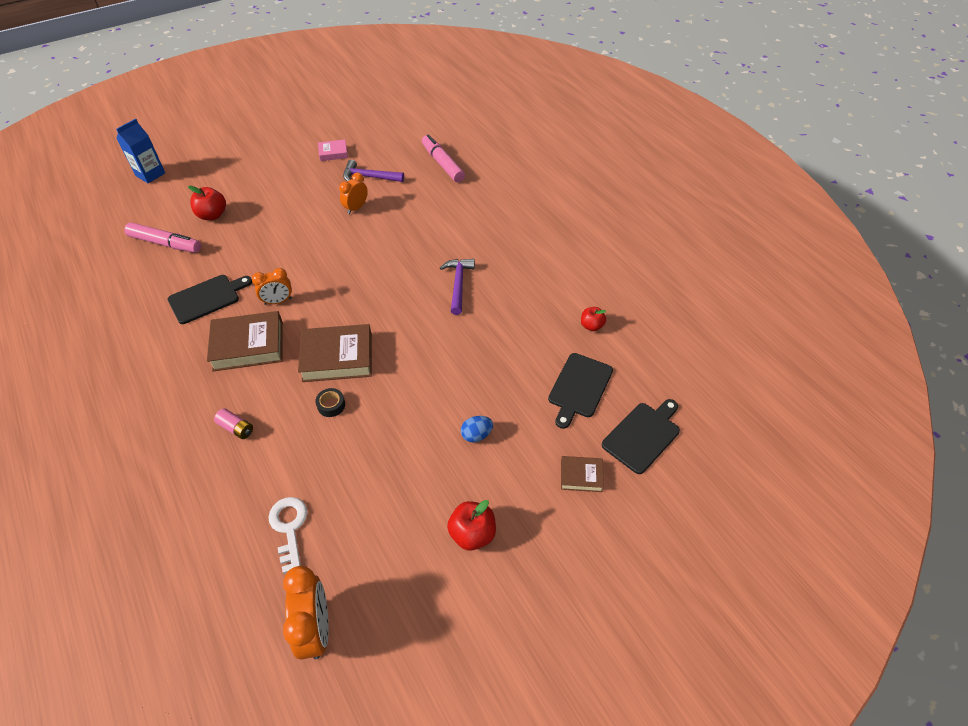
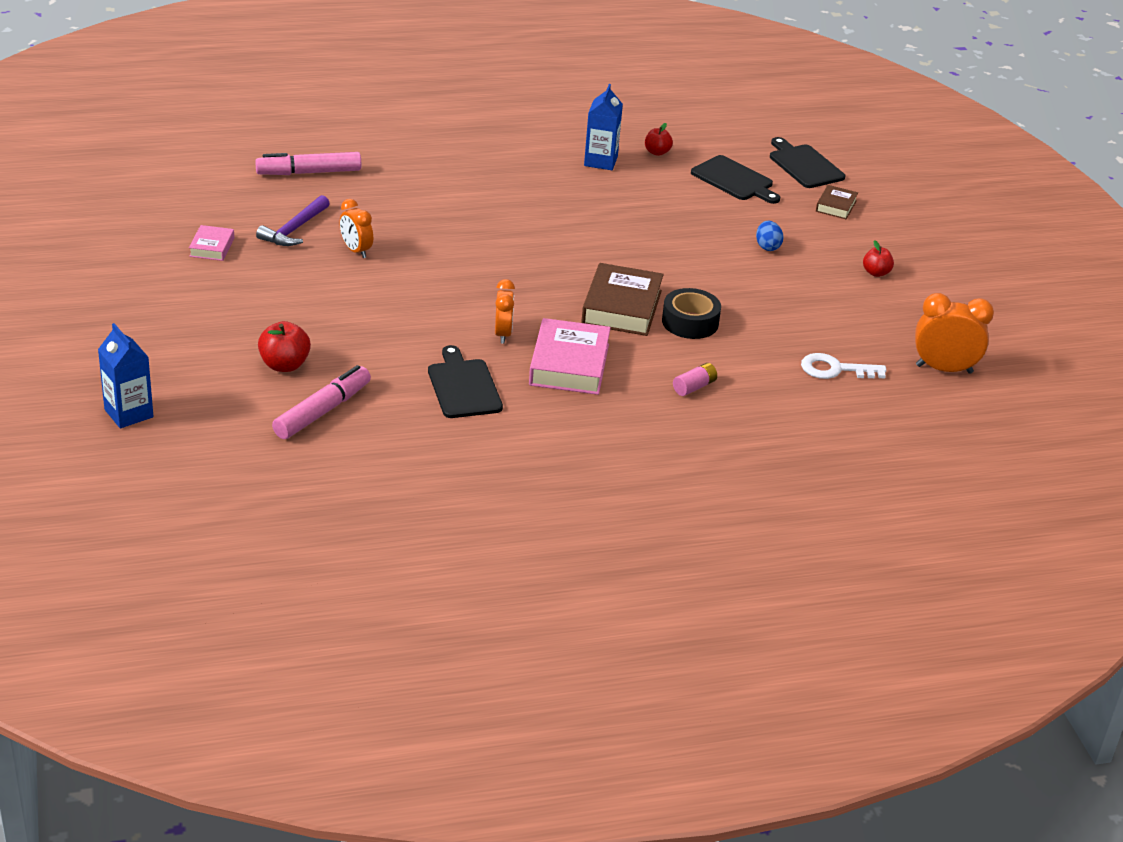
camera: 75 degrees left, 15 degrees down
(248, 346) = (569, 364): brown book -> pink book
(331, 405) = (690, 322): black tape -> black tape, size x1.76
(458, 284) = (548, 211): purple hammer -> none
(472, 534) = (876, 273): red apple -> red apple, size x0.66
(552, 295) = (600, 161): none -> blue carton

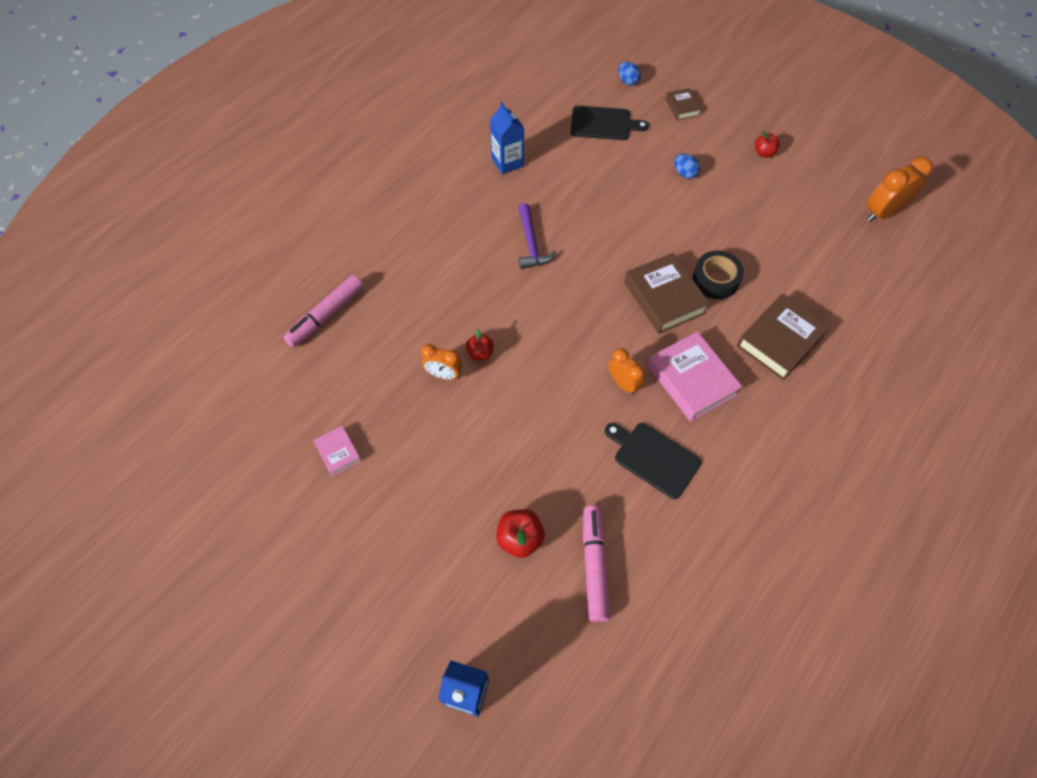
camera: 35 degrees left, 25 degrees up
(294, 229) = (378, 385): purple hammer -> purple hammer (531, 244)
(657, 152) = (532, 129): red apple -> red apple (480, 353)
(694, 387) = (780, 340): pink battery -> brown book
(804, 165) = (628, 81): black cutting board -> blue egg
(835, 369) = (832, 259): white key -> none

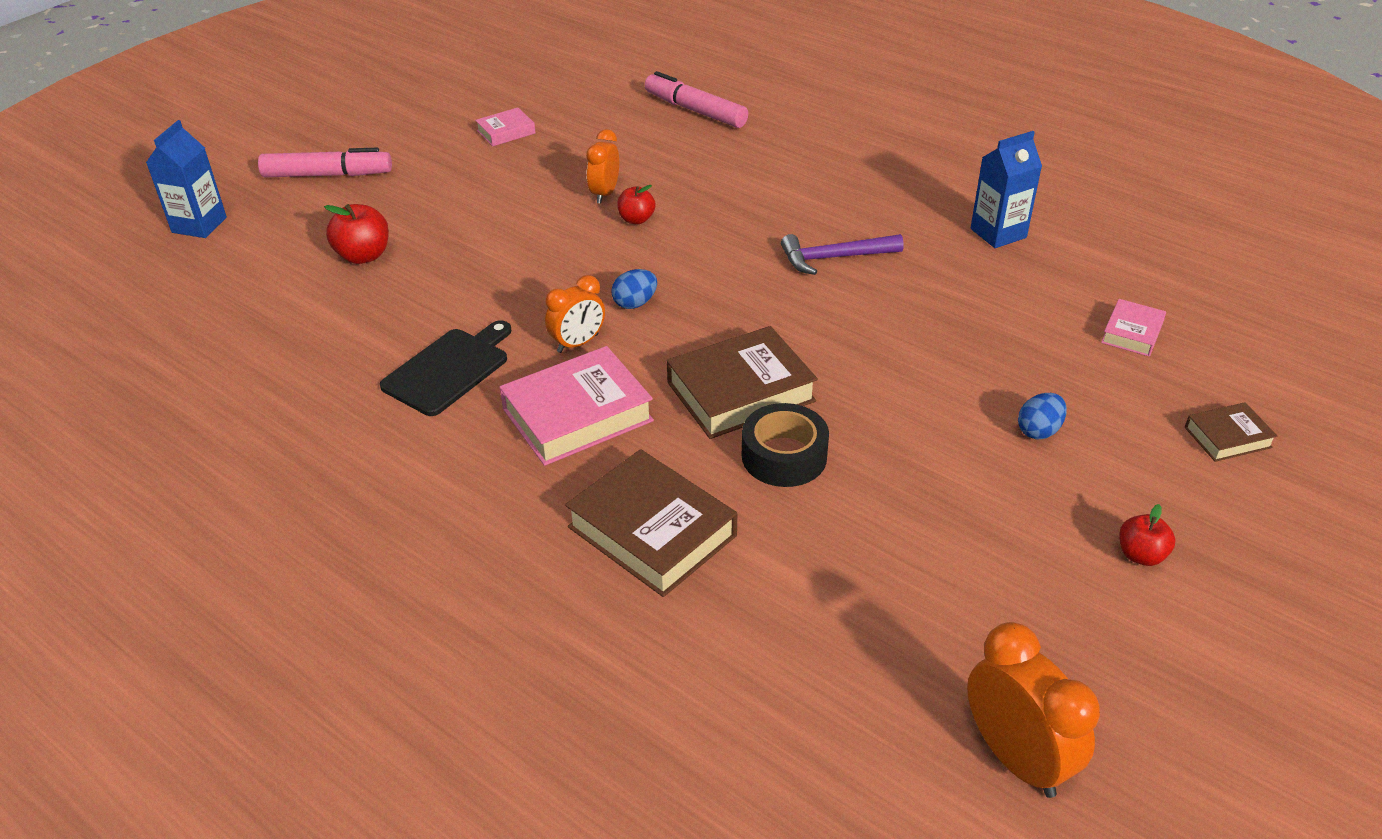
camera: 90 degrees right, 20 degrees down
(594, 565) = (309, 313): pink marker -> pink marker (327, 175)
(603, 123) = (1132, 333): black cutting board -> pink book
(628, 81) = (1265, 365): blue egg -> blue egg (635, 303)

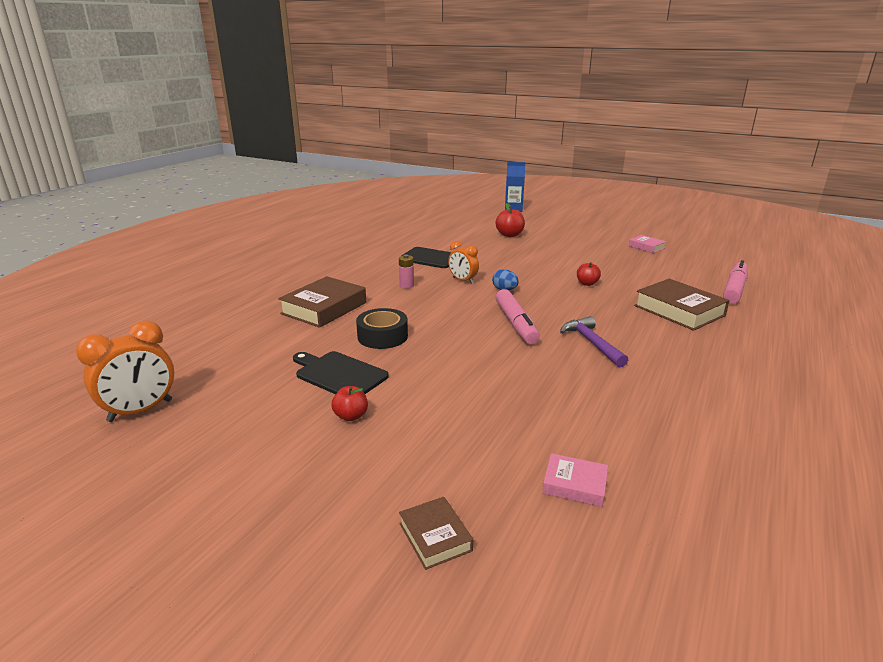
camera: 80 degrees right, 15 degrees down
(327, 175) = (569, 221): pink marker -> pink marker (516, 324)
(577, 415) = (406, 285): pink book -> pink battery
(604, 194) = (606, 274): orange clock -> none
(740, 392) = (436, 321): brown book -> brown book (679, 310)
(906, 509) = (339, 374): none -> black cutting board
(998, 233) = (684, 412): blue carton -> none
(1039, 431) = (422, 426): blue egg -> none
(1140, 555) = (289, 469): red apple -> red apple (351, 416)

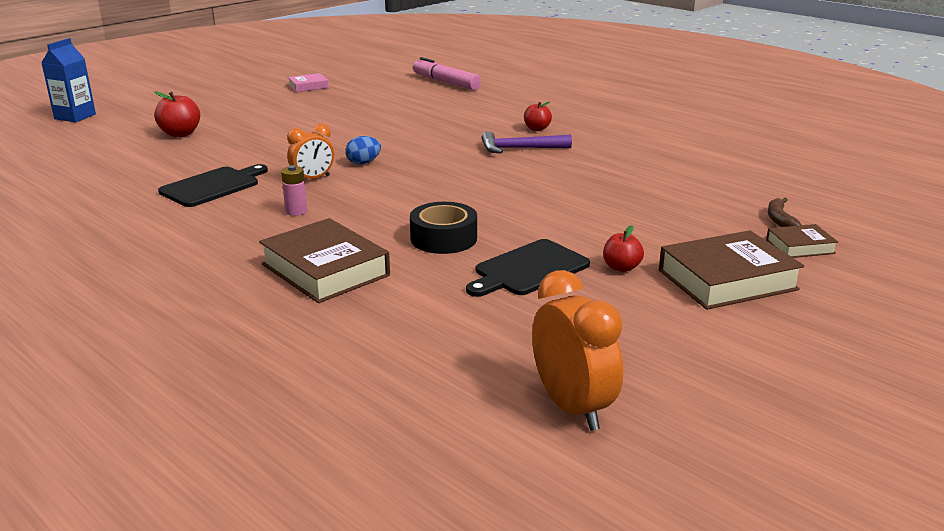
camera: 75 degrees left, 0 degrees up
(508, 521) = (780, 220): none -> brown banana
(516, 324) = (457, 171): pink marker -> none
(574, 484) = (736, 192): pink book -> none
(587, 283) = (382, 126): red apple -> red apple (537, 129)
(679, 310) = (475, 108): brown book -> brown book (727, 280)

